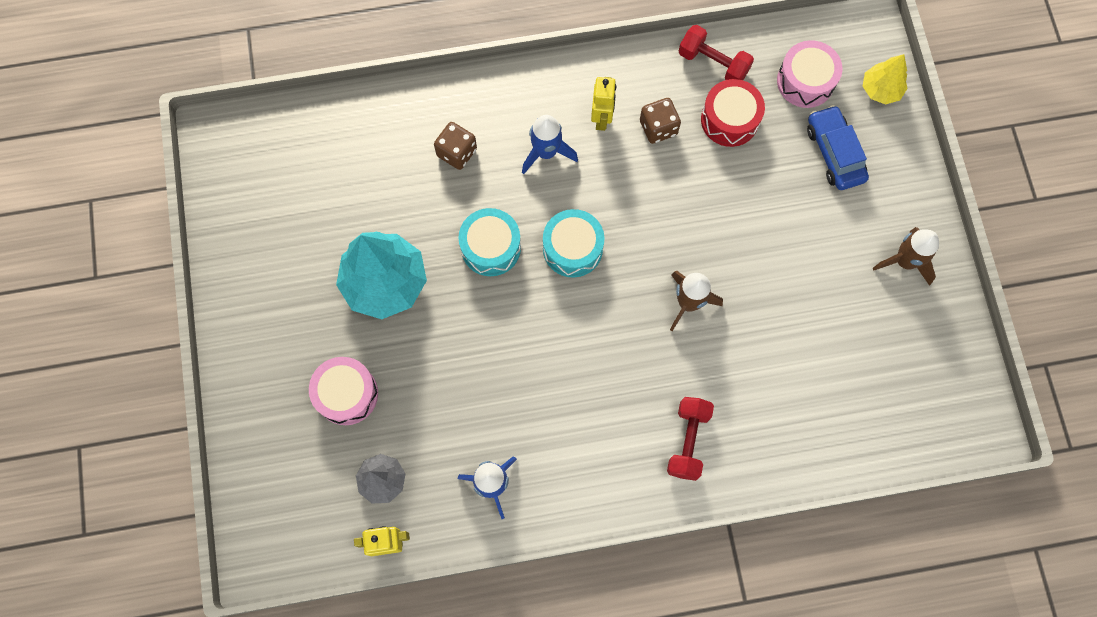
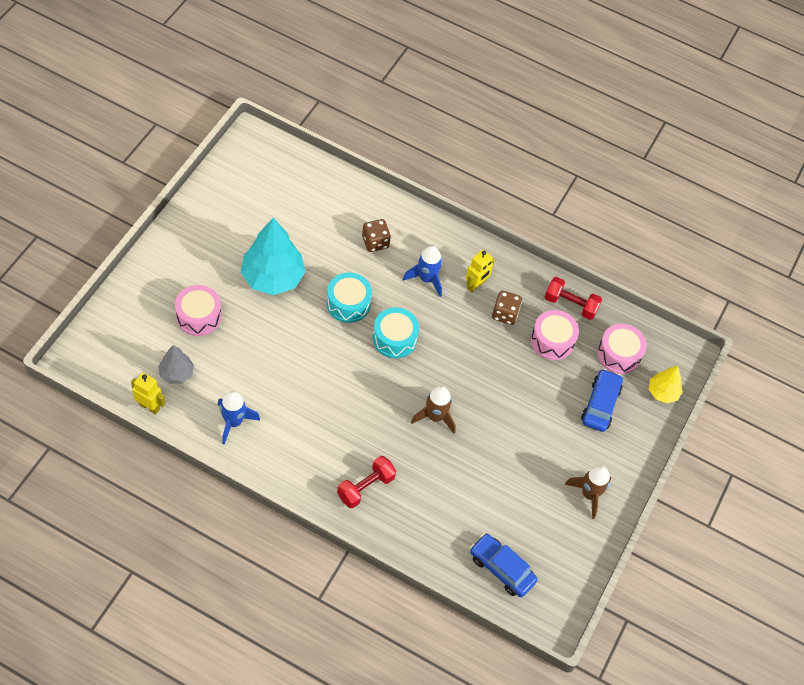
camera: 30 degrees right, 15 degrees down
(713, 63) = (570, 304): red dumbbell -> red dumbbell turned 45 degrees counterclockwise
(729, 120) = (552, 341): red drum -> pink drum
(891, 414) = (501, 568): none -> blue car

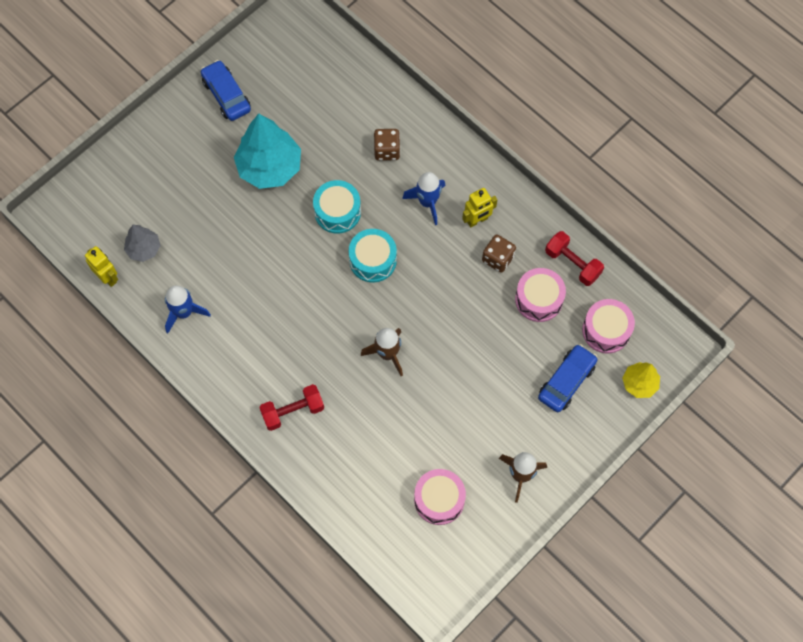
camera: 25 degrees right, 10 degrees up
(199, 316) = (183, 193): pink drum -> pink drum (439, 500)
(501, 568) = (402, 530): blue car -> blue car (226, 95)

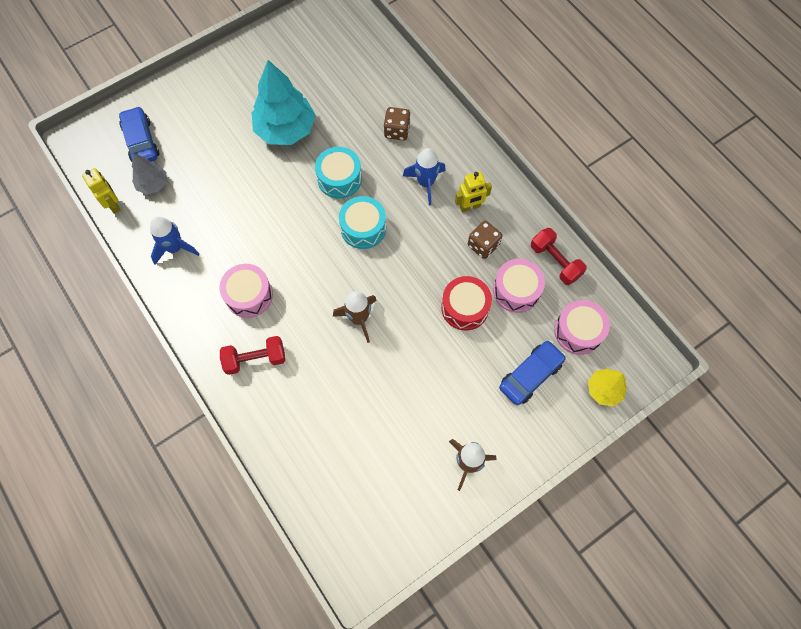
camera: 10 degrees right, 0 degrees up
(226, 95) = (261, 62): blue car -> blue car (141, 141)
(439, 500) = (381, 474): pink drum -> pink drum (249, 295)
(491, 325) = (465, 308): none -> red drum

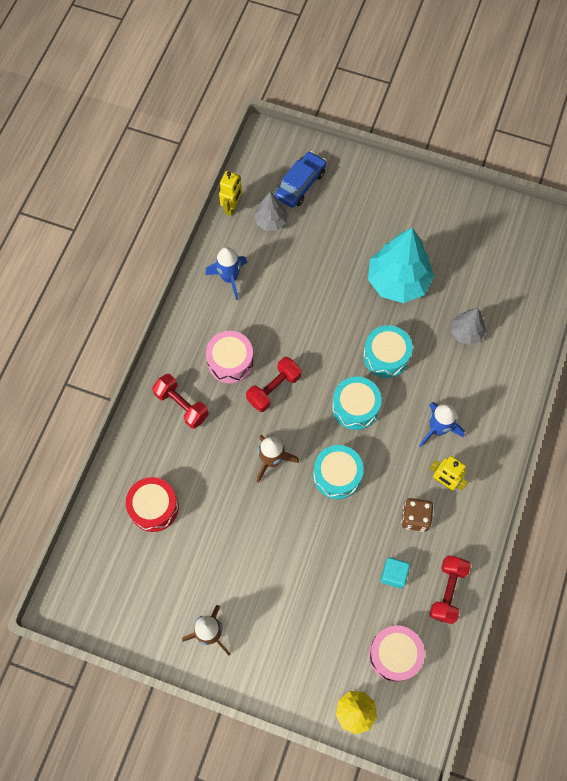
camera: 55 degrees right, 0 degrees up
(299, 277) = (273, 389): none -> red dumbbell
(365, 113) = (466, 332): none -> grey tree
(397, 131) = (469, 370): brown dice -> none
(408, 278) = (337, 475): none -> turquoise drum
(465, 308) = (345, 540): red drum -> red drum (154, 507)
(516, 290) = (393, 574): pink drum -> turquoise cube
(530, 375) = (323, 637): blue car -> none

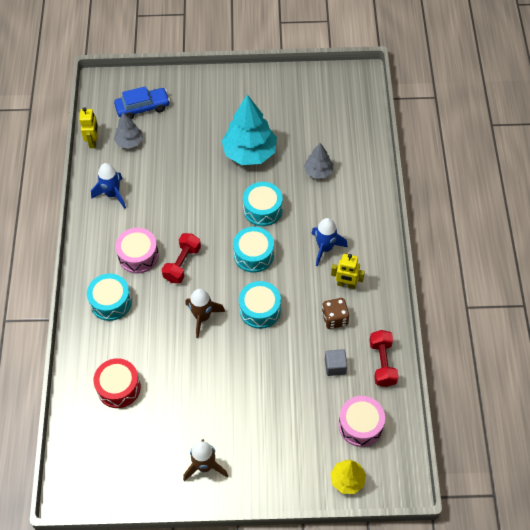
camera: 20 degrees left, 10 degrees down
(182, 405) = (111, 302): red dumbbell -> turquoise drum
(300, 184) = (143, 108): blue car -> blue car turned 60 degrees clockwise
(393, 574) = (335, 366): turquoise cube -> grey cube

